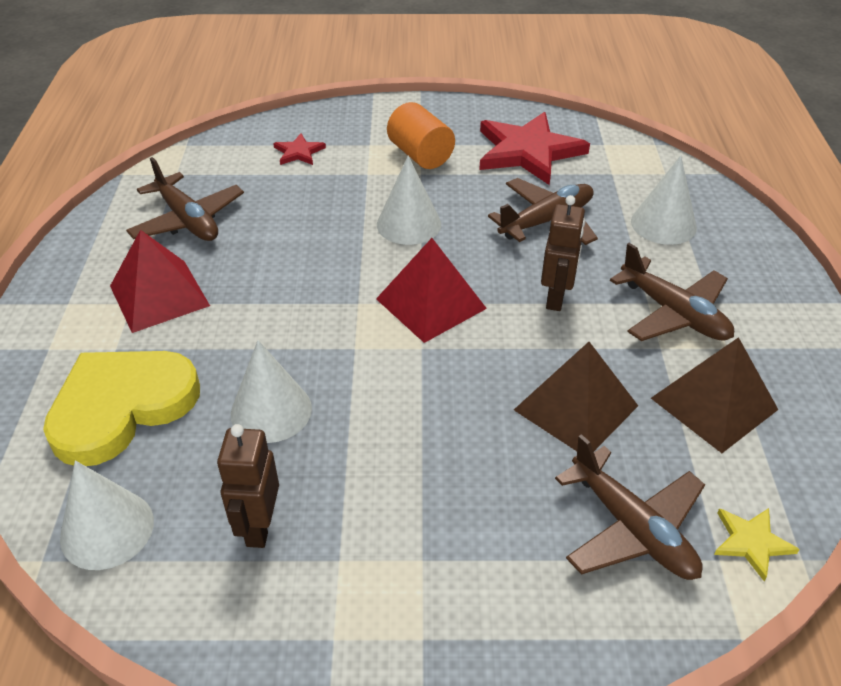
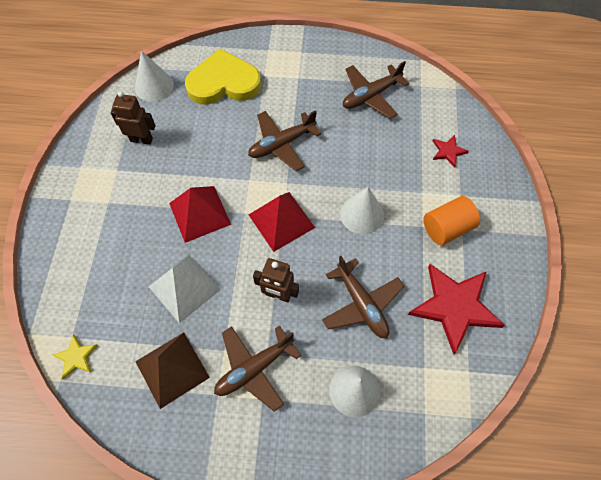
camera: 95 degrees right, 20 degrees up
(121, 407) = (223, 82): yellow heart -> yellow heart turned 60 degrees counterclockwise
(159, 295) = (303, 89): red pyramid -> red pyramid (200, 213)
(271, 411) = (209, 142): white cone -> none
(576, 408) = (184, 288): brown pyramid -> white pyramid
(632, 528) = (100, 298): brown plane -> brown plane (282, 144)

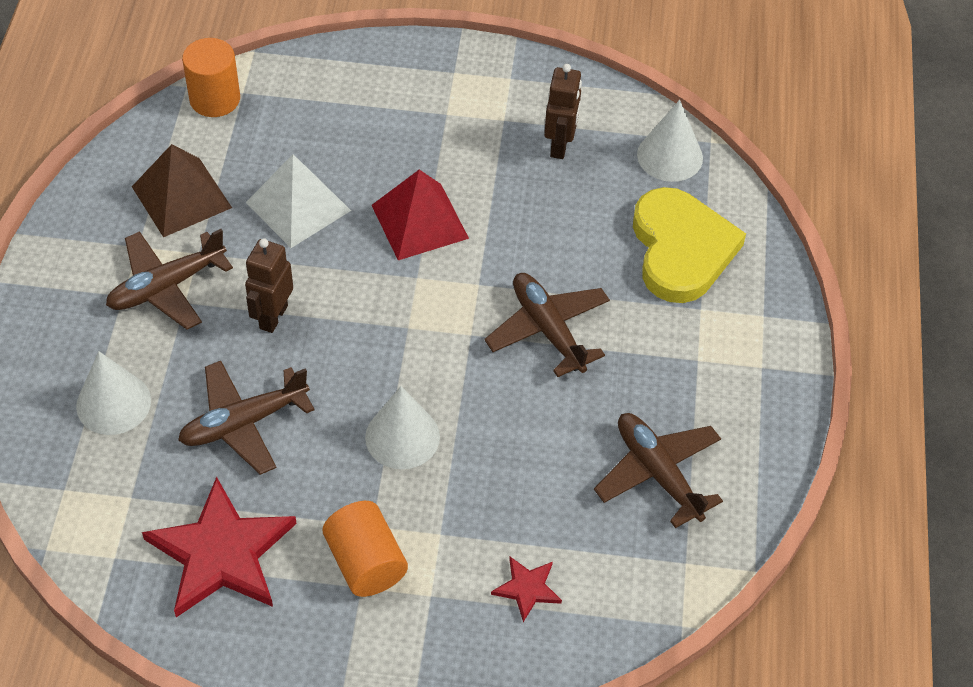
camera: 90 degrees right, 10 degrees down
(76, 357) = (215, 99): yellow star -> orange cylinder
(254, 368) = (167, 287): brown plane -> brown plane turned 90 degrees counterclockwise
(281, 221) = (399, 325): red pyramid -> none

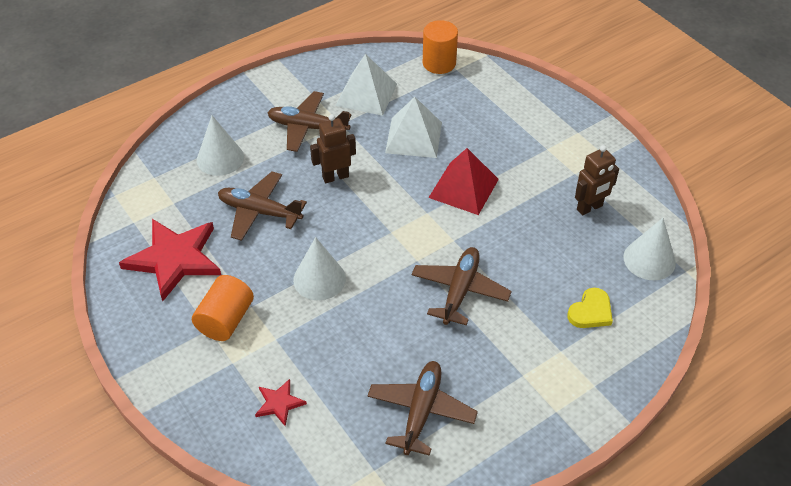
camera: 50 degrees right, 5 degrees down
(181, 197) = (366, 94): brown pyramid -> white pyramid
(681, 249) = (591, 311): yellow heart -> yellow heart, size x0.49

